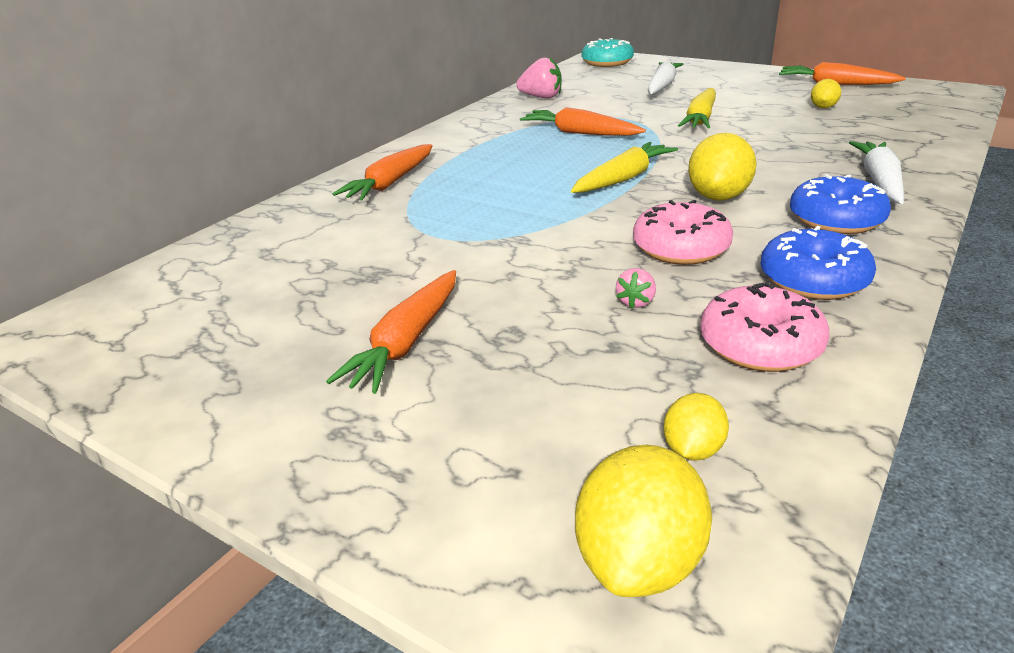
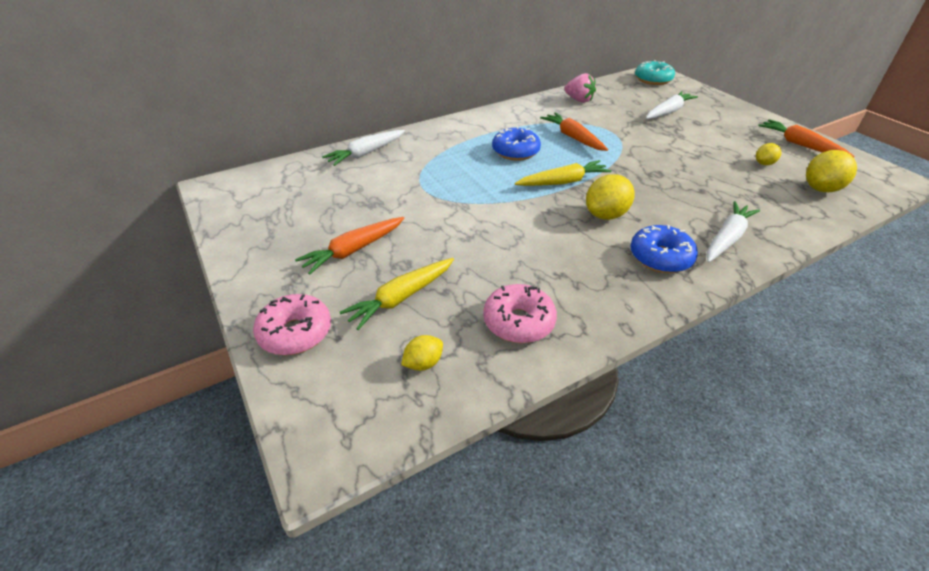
camera: 25 degrees right, 10 degrees up
(294, 218) = (366, 153): none -> white carrot
(391, 183) = (433, 143): orange carrot -> none
(636, 302) = (482, 269): pink strawberry -> none
(639, 561) = (347, 403): yellow lemon -> yellow lemon (821, 188)
(681, 248) = (543, 244): pink donut -> pink donut (295, 333)
(700, 119) = (663, 148): yellow carrot -> yellow carrot (401, 298)
(813, 280) = (595, 294): blue donut -> blue donut (515, 152)

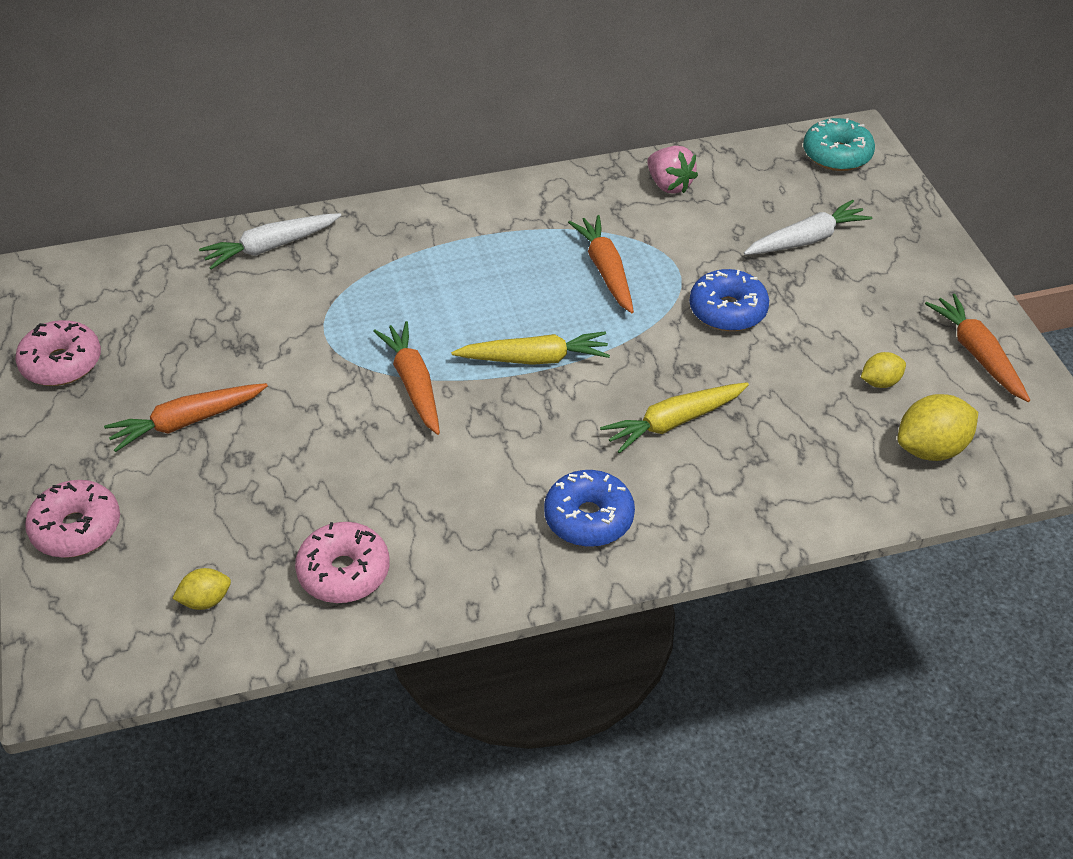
camera: 15 degrees right, 5 degrees up
(246, 231) = (61, 363): none -> pink donut
(401, 298) = (218, 507): yellow carrot -> yellow carrot (674, 422)
(497, 205) = (413, 384): none -> orange carrot
(515, 152) = (497, 284): blue donut -> blue donut (727, 310)
(606, 215) = (559, 432): yellow lemon -> none
(727, 238) = (707, 507): white carrot -> none

